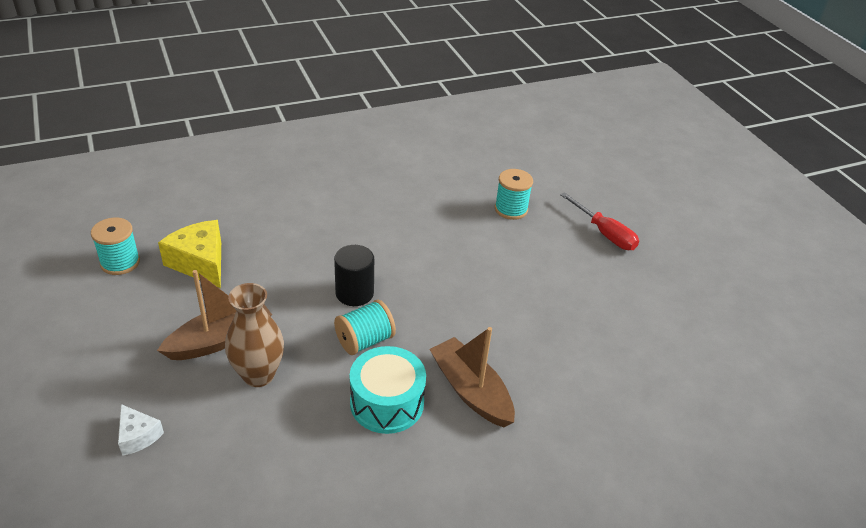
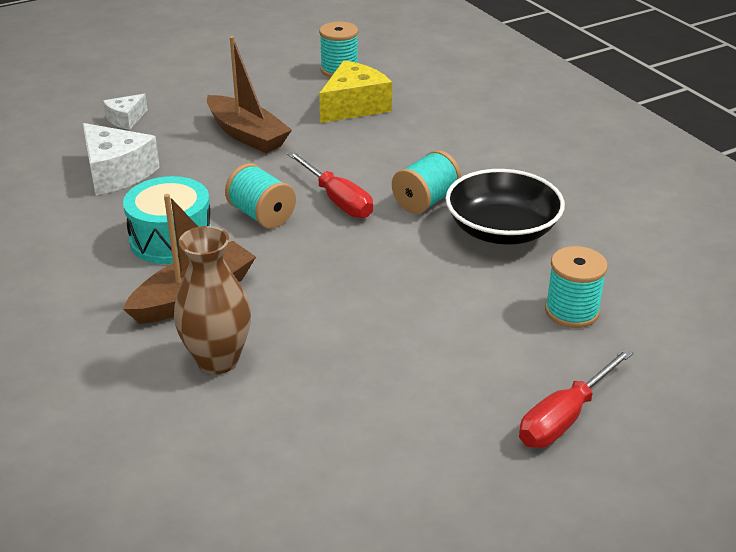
camera: 85 degrees right, 5 degrees down
(254, 444) = (116, 173): none -> white cheese
(258, 375) = (202, 162): brown vase -> brown vase (217, 360)
(354, 293) = (337, 200): black cylinder -> red screwdriver
(371, 247) = (425, 201): none -> turquoise spool
(417, 218) = (502, 230): none -> black bowl

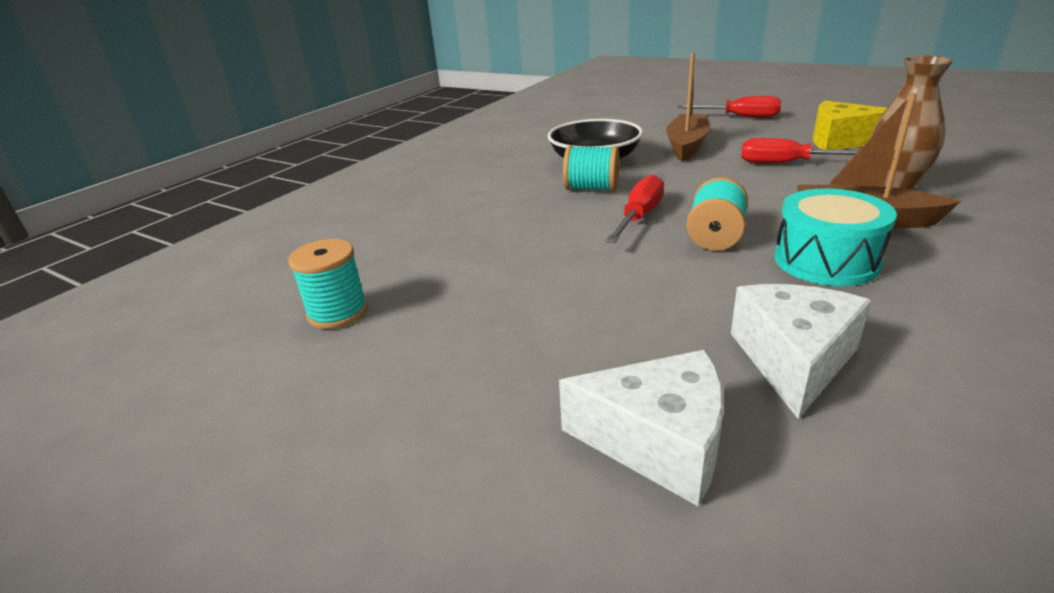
camera: 115 degrees left, 5 degrees down
(126, 119) = (658, 442): white cheese -> white cheese, size x1.79
(247, 135) = (579, 306): brown boat -> brown boat (687, 145)
(351, 340) = (787, 163): none -> red screwdriver
(354, 106) = (442, 268): yellow cheese -> yellow cheese (840, 141)
(571, 311) = (653, 131): turquoise spool -> none

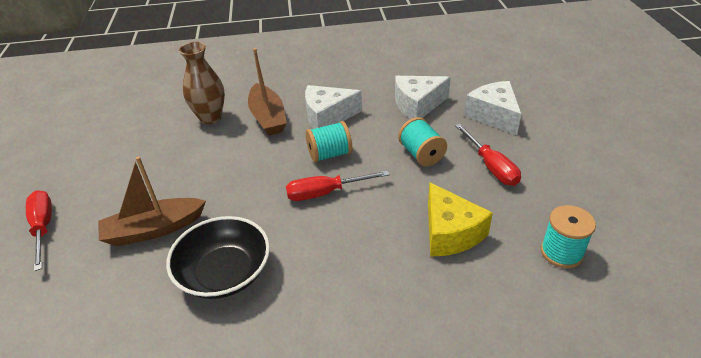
camera: 130 degrees left, 10 degrees up
(591, 188) = (293, 240): turquoise spool -> turquoise spool (421, 154)
(787, 163) = (182, 164): red screwdriver -> red screwdriver (491, 166)
(826, 260) = (327, 117): turquoise drum -> white cheese
(840, 141) = (117, 154): yellow cheese -> yellow cheese (450, 233)

